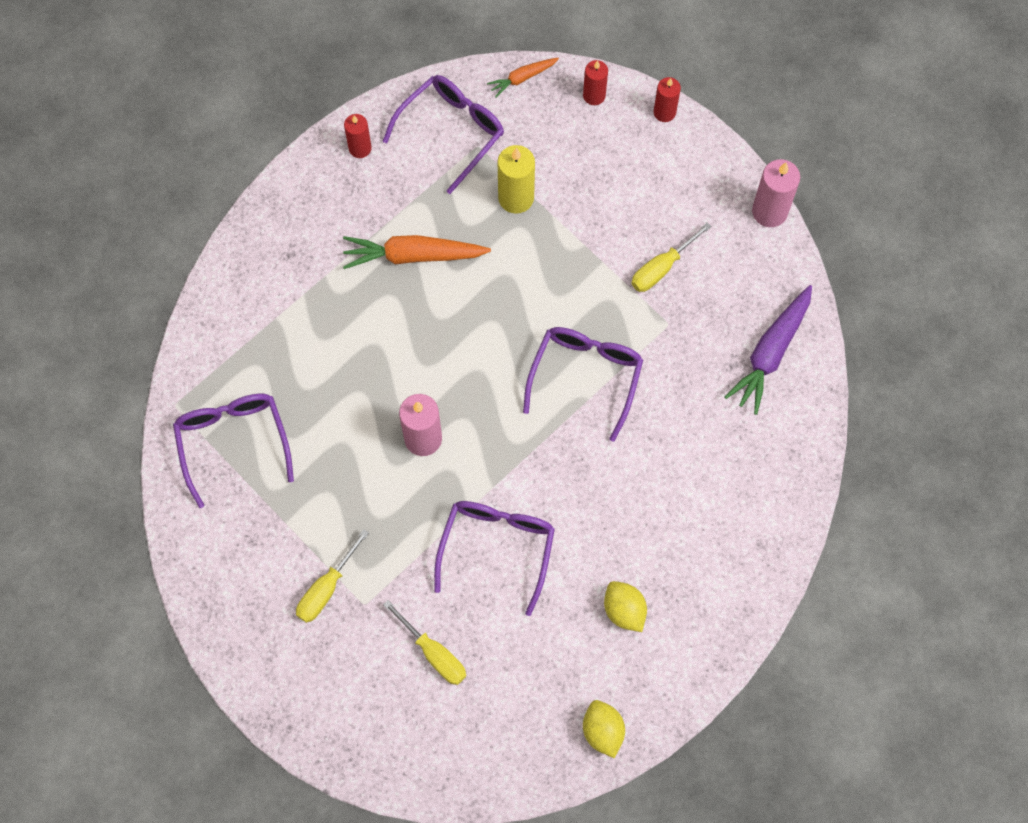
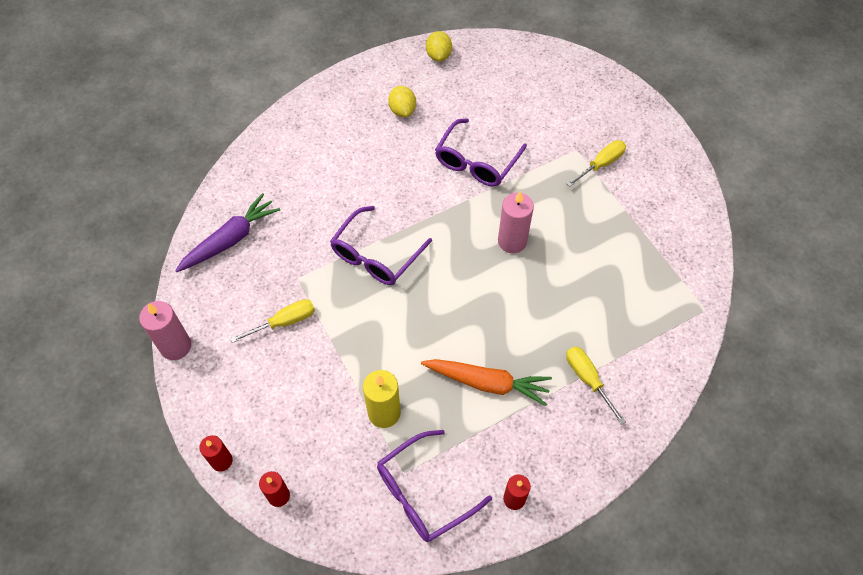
camera: 165 degrees left, 10 degrees down
(233, 442) = (659, 271): purple glasses -> none
(434, 654) = (534, 114): yellow screwdriver -> yellow screwdriver (587, 379)
(522, 78) = (339, 533): orange carrot -> none

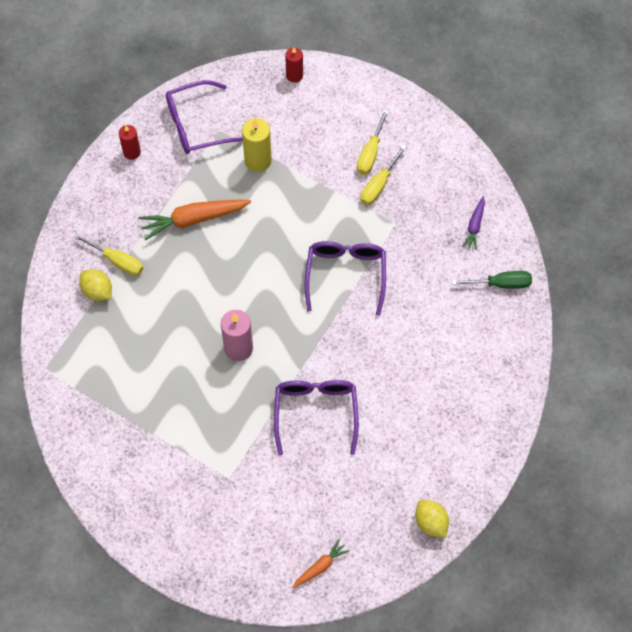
camera: 150 degrees right, 5 degrees up
(176, 346) = (445, 127): pink candle -> none
(221, 461) = (349, 75): red candle -> none
(230, 239) = (474, 226): purple carrot -> purple carrot, size x0.54
(250, 182) = (501, 284): none -> green screwdriver
(402, 110) = (421, 433): yellow lemon -> yellow lemon (97, 291)
(424, 493) = (197, 125): purple glasses -> purple glasses turned 135 degrees counterclockwise
(538, 66) = (320, 566): none -> orange carrot
(601, 164) = (197, 474): yellow screwdriver -> yellow screwdriver (370, 153)

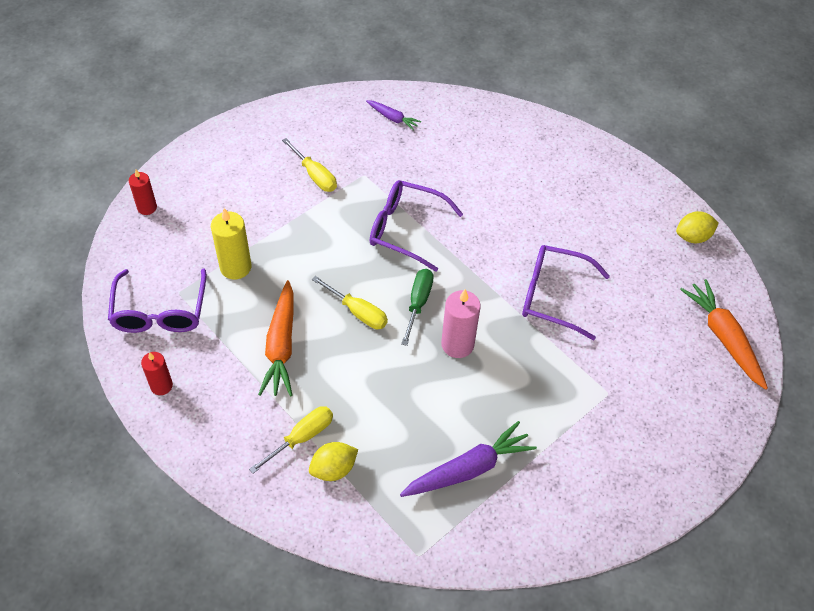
camera: 75 degrees left, 10 degrees down
(125, 386) = (468, 469): none -> purple carrot
(320, 566) = (723, 337): orange carrot -> orange carrot, size x1.84
(370, 153) = (275, 172): yellow screwdriver -> yellow screwdriver (358, 312)
(501, 284) = (461, 117): green screwdriver -> green screwdriver (418, 302)

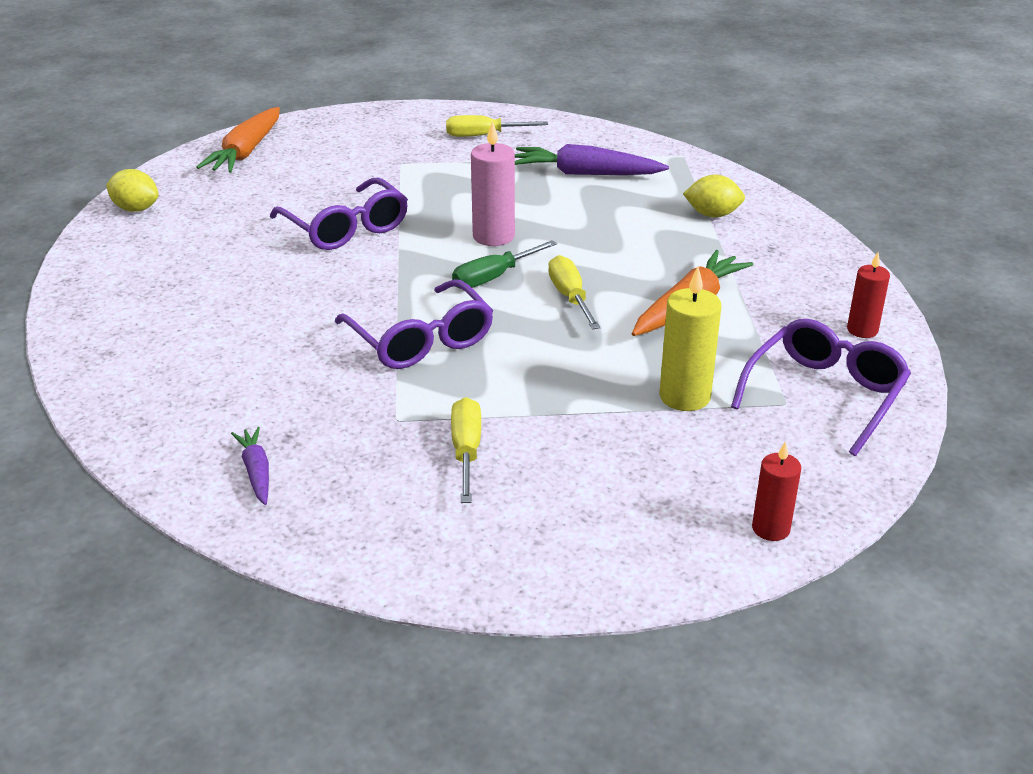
camera: 140 degrees left, 20 degrees down
(302, 437) = (725, 241): yellow screwdriver -> yellow screwdriver (483, 135)

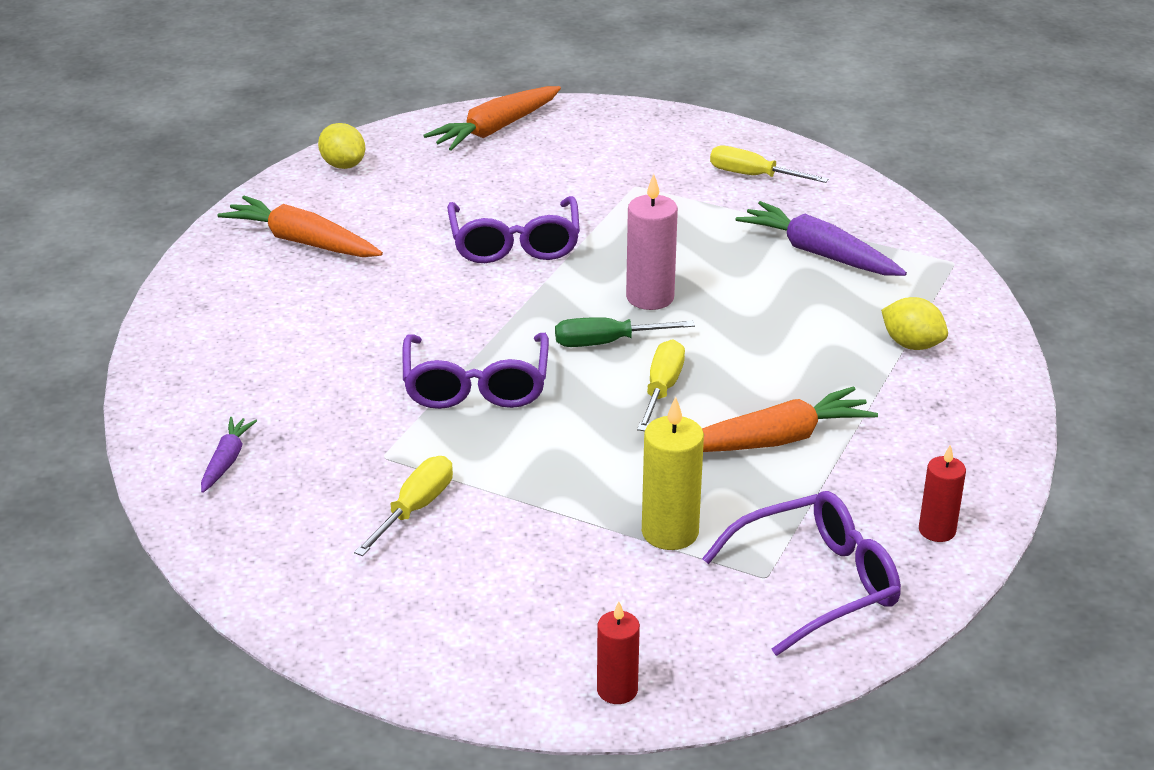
camera: 30 degrees right, 0 degrees up
(155, 276) = (302, 242): none -> orange carrot

